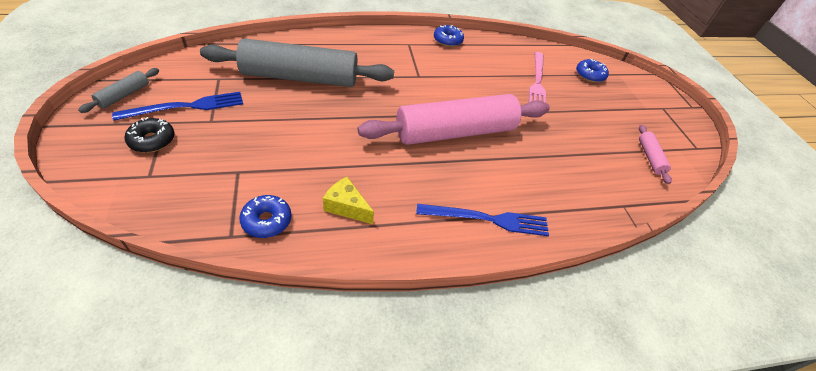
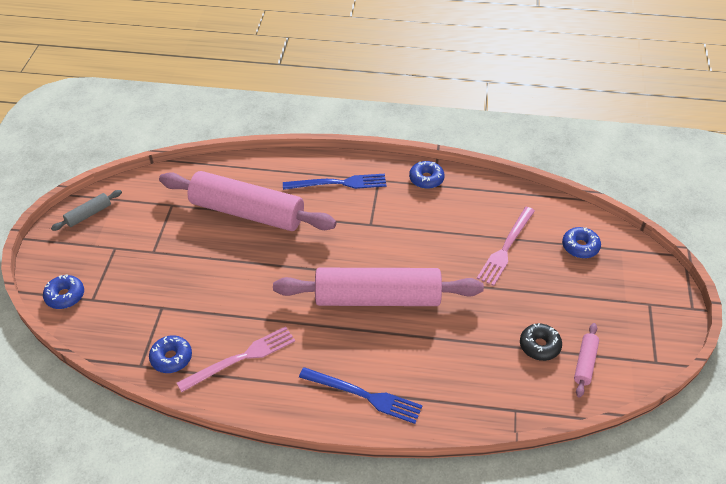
camera: 25 degrees right, 0 degrees up
(112, 177) = (65, 296): none -> blue donut
(152, 140) = (101, 265): black donut -> black donut (539, 346)
(186, 107) = (136, 233): blue fork -> blue fork (338, 183)
(300, 78) = (247, 212): grey rolling pin -> pink rolling pin
(346, 207) = (241, 358): yellow cheese -> pink fork

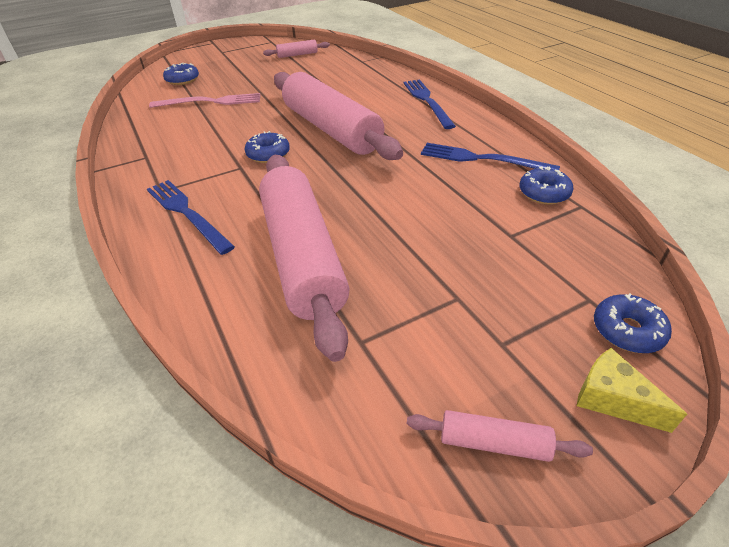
camera: 125 degrees left, 5 degrees down
(55, 260) = (612, 399): none -> yellow cheese
(88, 214) = (494, 443): grey rolling pin -> pink rolling pin
(241, 358) = (482, 159): pink fork -> blue fork
(426, 179) = (138, 164): blue donut -> blue donut (268, 154)
(539, 346) = (300, 68): black donut -> none

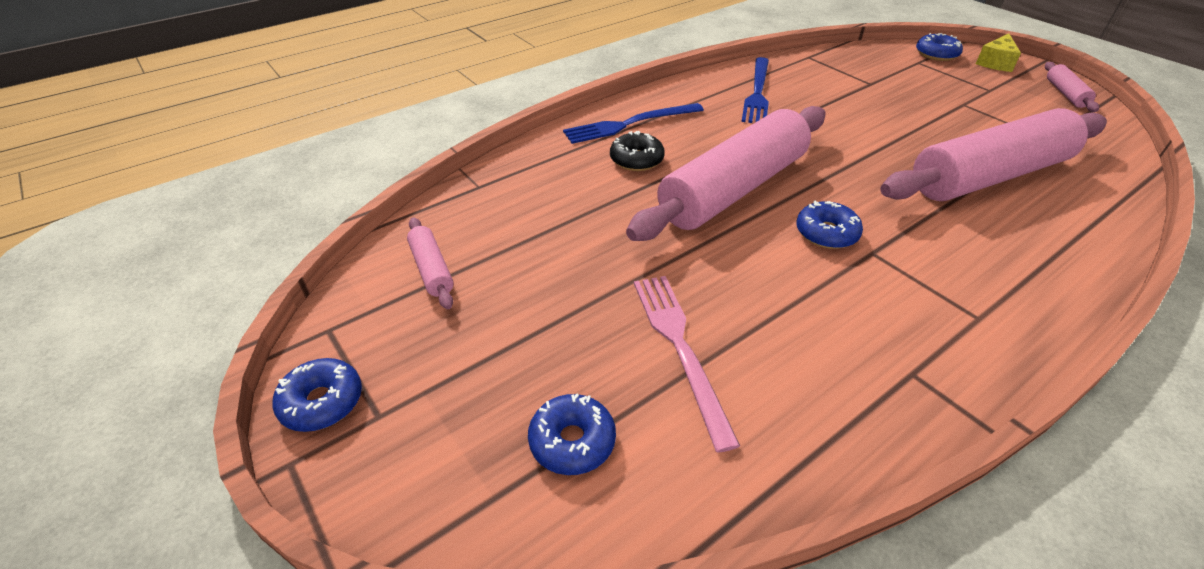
camera: 100 degrees left, 0 degrees up
(187, 213) = (1000, 274): blue fork -> none
(378, 101) = (636, 160): none -> black donut
(544, 193) = (800, 69): blue donut -> blue donut (322, 402)

